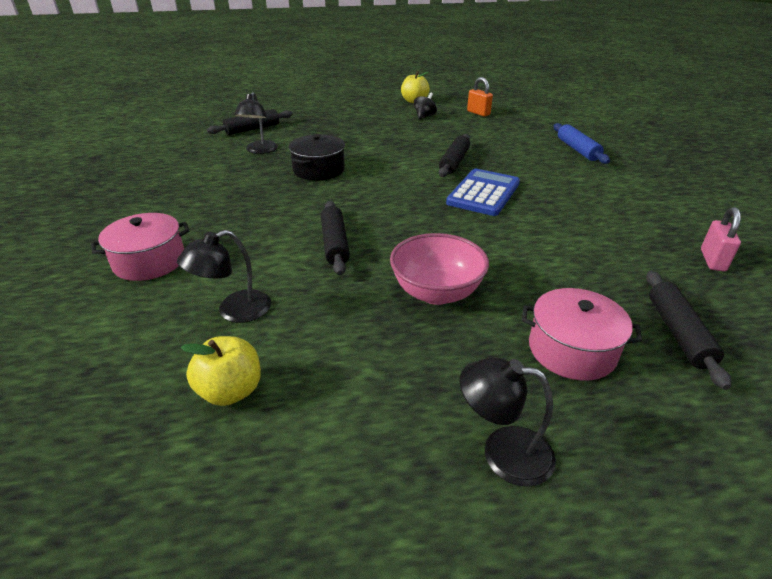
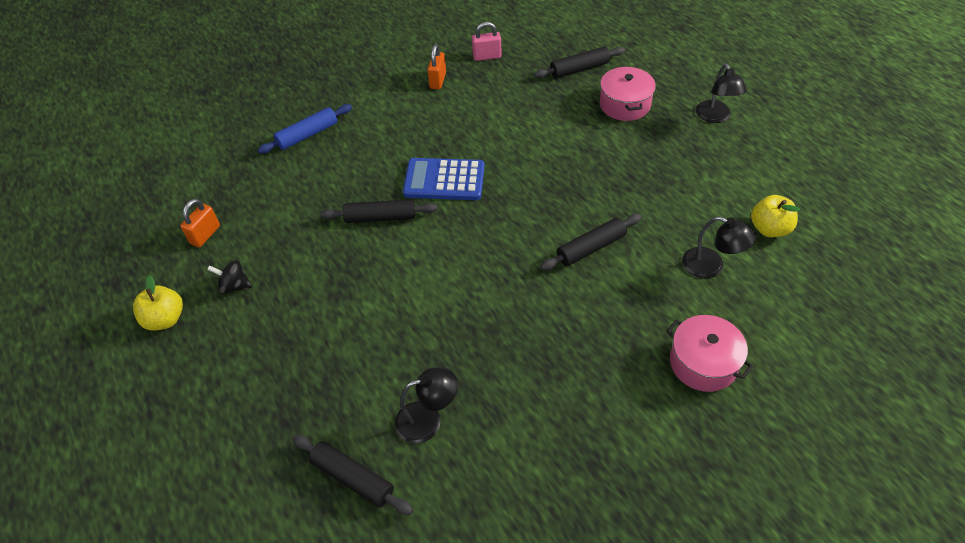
camera: 110 degrees left, 15 degrees up
(319, 170) = (455, 326): black pot -> none
(436, 292) = (613, 170): pink bowl -> none
(657, 218) = (438, 81): none -> orange padlock

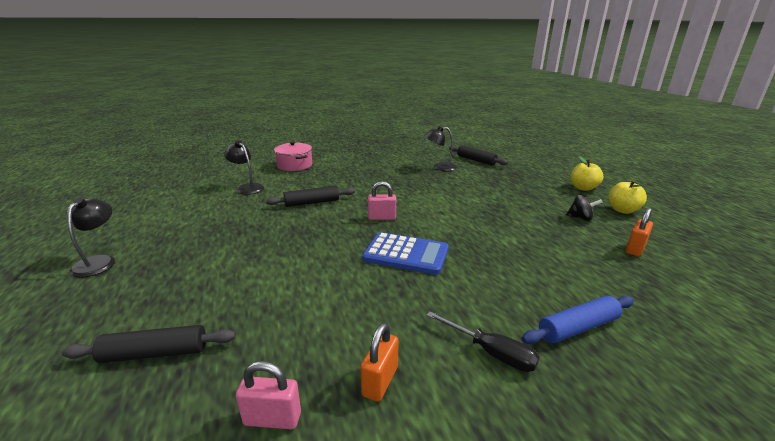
camera: 170 degrees left, 25 degrees down
(372, 107) = (491, 352): none -> black screwdriver
(380, 217) = (469, 238): black rolling pin -> none
(486, 233) = (382, 218): none -> pink padlock
(624, 104) = (165, 290): pink pot -> none
(769, 229) = (187, 195): yellow apple -> yellow apple (583, 188)

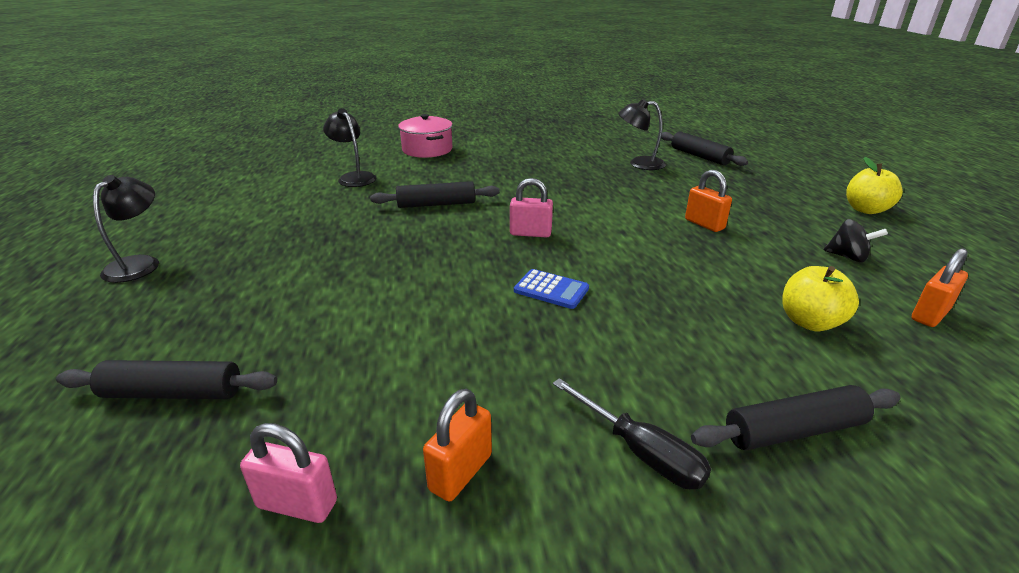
camera: 10 degrees right, 5 degrees up
(406, 254) = (551, 290): blue calculator -> blue calculator, size x0.57
(491, 204) = (704, 224): none -> orange padlock
(578, 328) = (794, 431): blue rolling pin -> black rolling pin
(622, 210) = (925, 250): yellow apple -> yellow apple (809, 322)

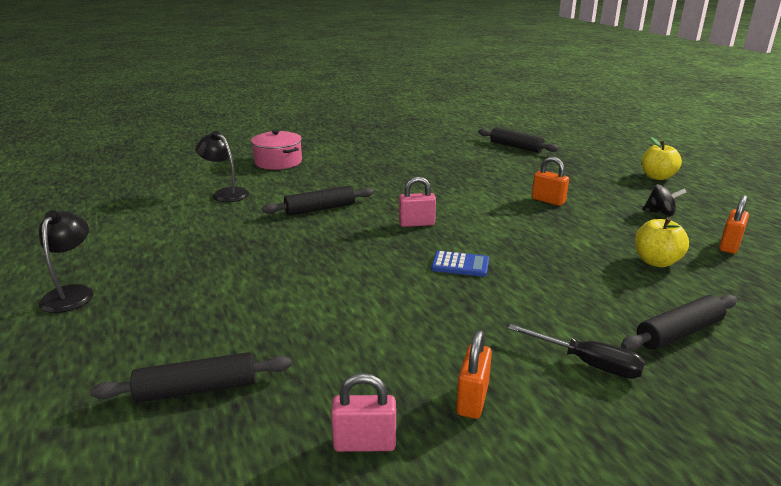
camera: 15 degrees left, 5 degrees down
(639, 164) = (471, 157): black lamp -> none

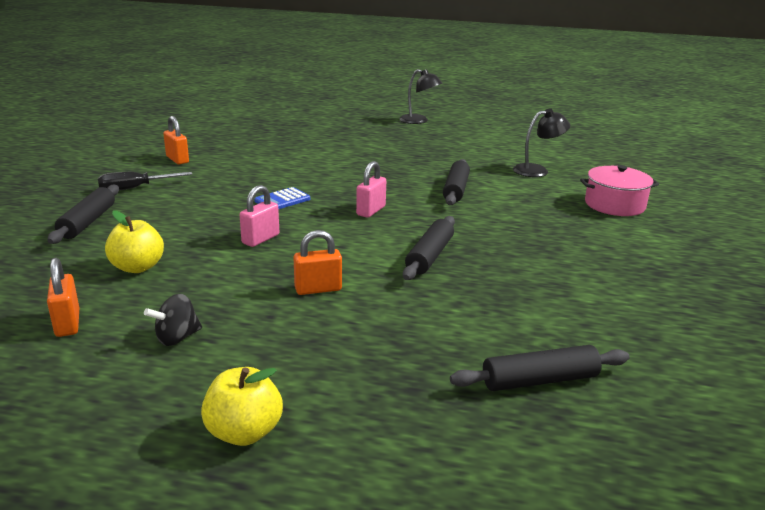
camera: 125 degrees right, 0 degrees up
(197, 389) = (289, 126): black rolling pin -> black rolling pin (429, 256)
(364, 443) = (201, 139): pink padlock -> pink padlock (260, 239)

